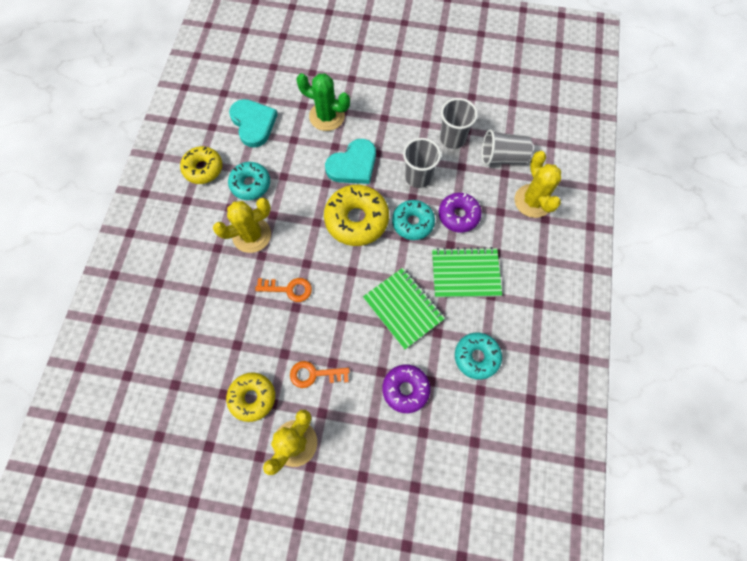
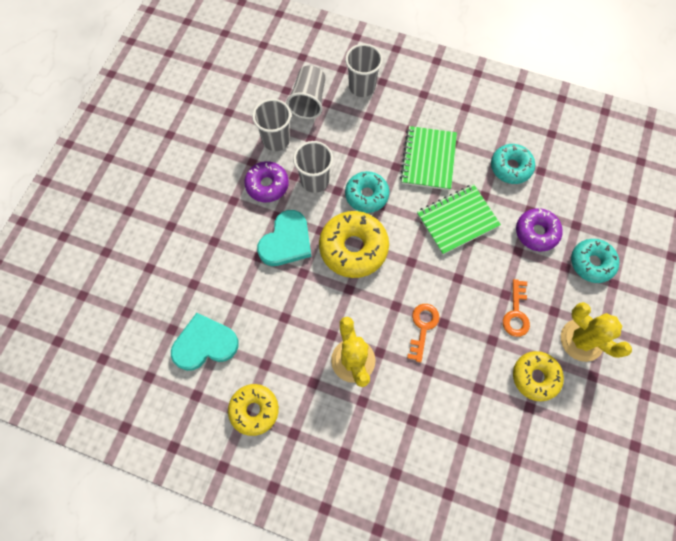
camera: 80 degrees left, 0 degrees up
(250, 184) = (287, 355): turquoise donut -> turquoise donut (591, 263)
(327, 116) = (216, 260): green cactus -> none
(353, 165) = (286, 241): turquoise heart -> turquoise heart turned 60 degrees clockwise
(458, 215) = (366, 152): purple donut -> purple donut (267, 185)
(533, 201) = (362, 87): yellow cactus -> grey cup

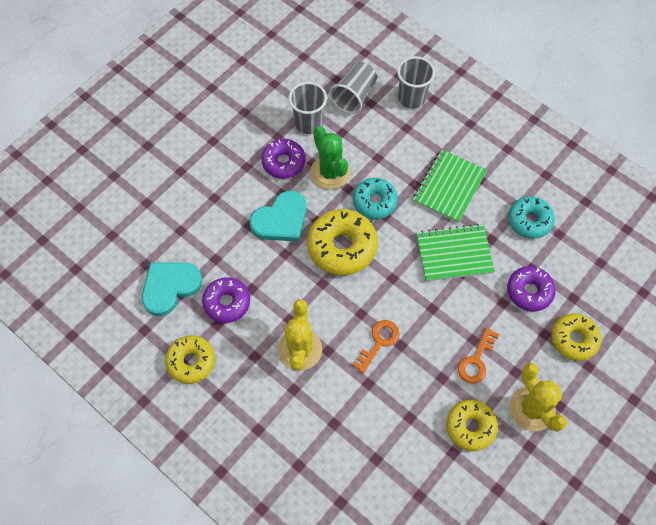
camera: 20 degrees right, 5 degrees down
(205, 344) = (170, 287): turquoise heart -> turquoise heart turned 45 degrees counterclockwise
(266, 340) = (227, 302): none -> purple donut
(314, 180) = (330, 172): grey cup -> green cactus
(591, 263) = (573, 339): turquoise donut -> yellow donut

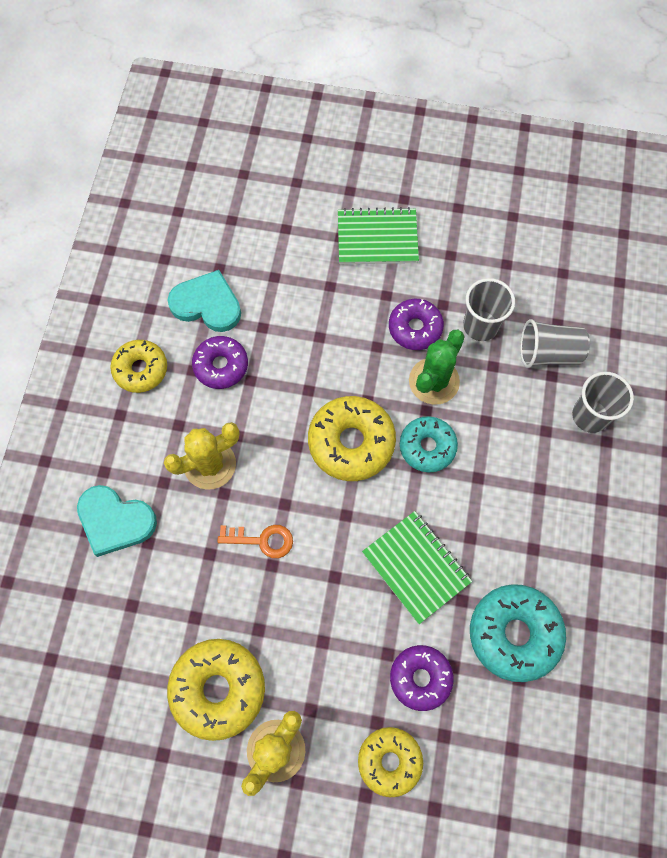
camera: 60 degrees right, 5 degrees up
(281, 220) = (345, 364): turquoise heart -> turquoise heart (115, 521)
(449, 187) = (499, 518): green notebook -> green notebook (377, 238)
(470, 426) = (218, 689): yellow donut -> yellow donut, size x1.52
(476, 360) = (299, 657): orange key -> none
(529, 221) = (514, 634): turquoise donut -> turquoise donut, size x1.52

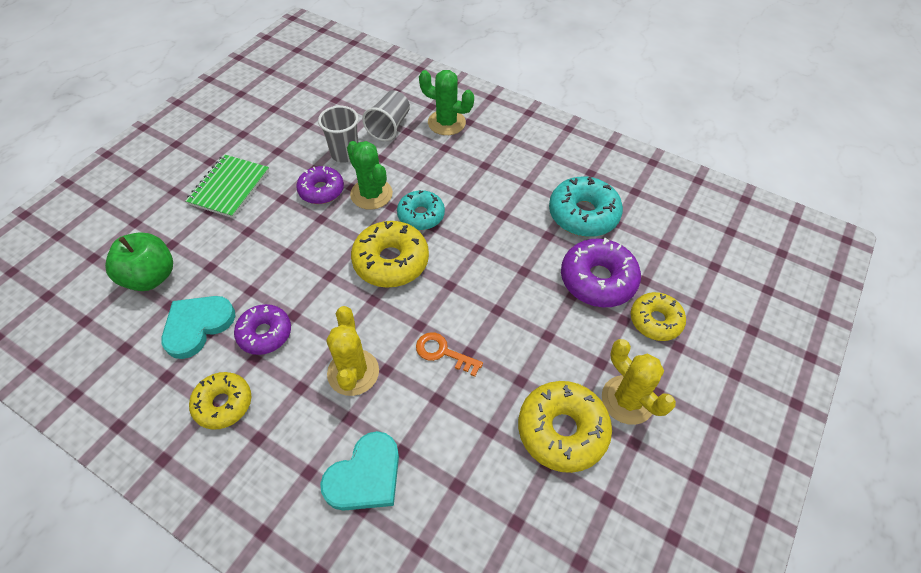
camera: 70 degrees left, 15 degrees down
(242, 234) = (151, 277): none -> green apple
(262, 540) = (443, 352): orange key -> orange key turned 90 degrees counterclockwise
(416, 567) = (512, 254): green notebook -> none
(420, 678) = (597, 280): purple donut -> purple donut, size x1.52
(590, 416) = (446, 123): grey cup -> green cactus

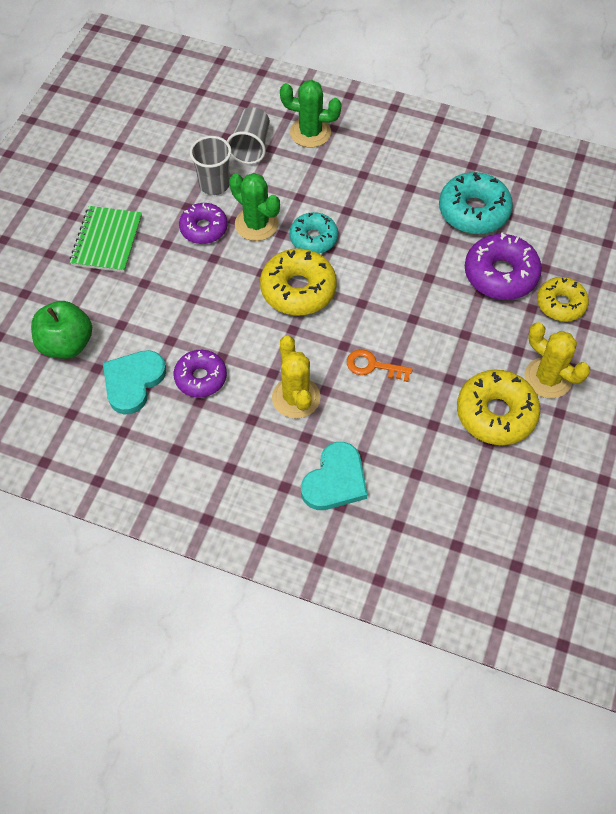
camera: 10 degrees left, 5 degrees up
(223, 404) = (187, 445): yellow donut -> none

